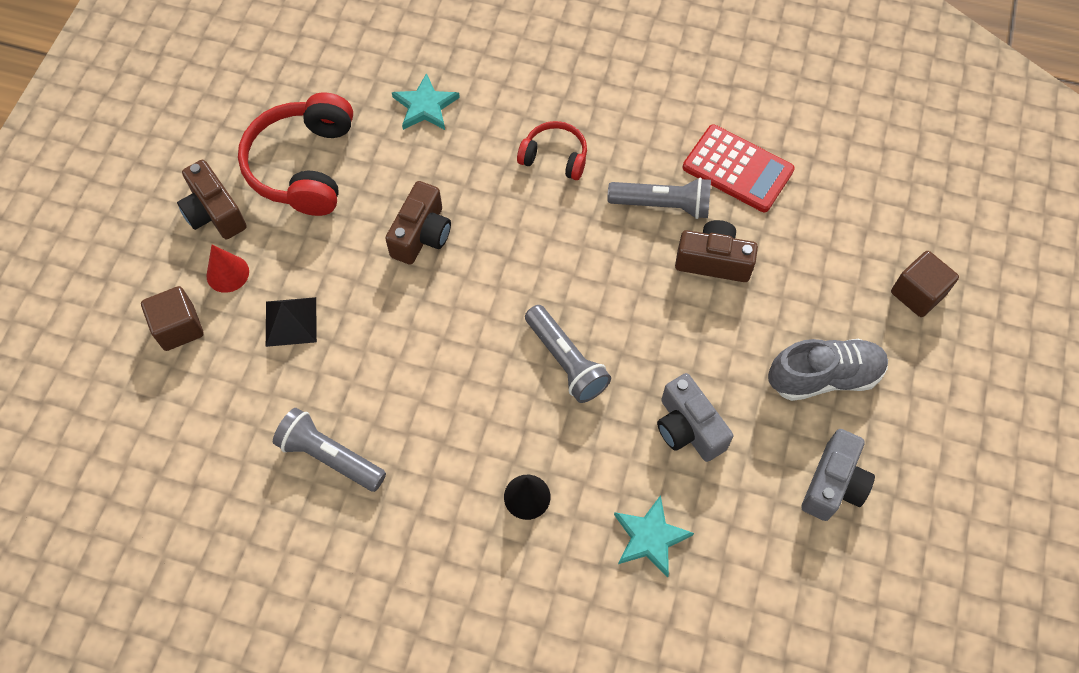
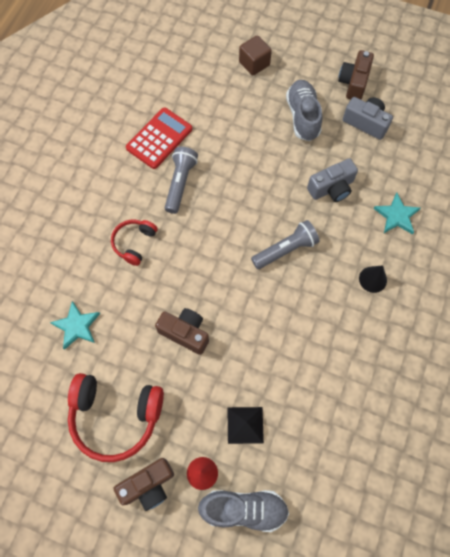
camera: 85 degrees left, 5 degrees up
(179, 328) = (244, 509): brown cube -> grey shoe
(330, 456) = (345, 398): grey flashlight -> none
(713, 261) = (223, 161): brown camera -> brown camera (353, 83)

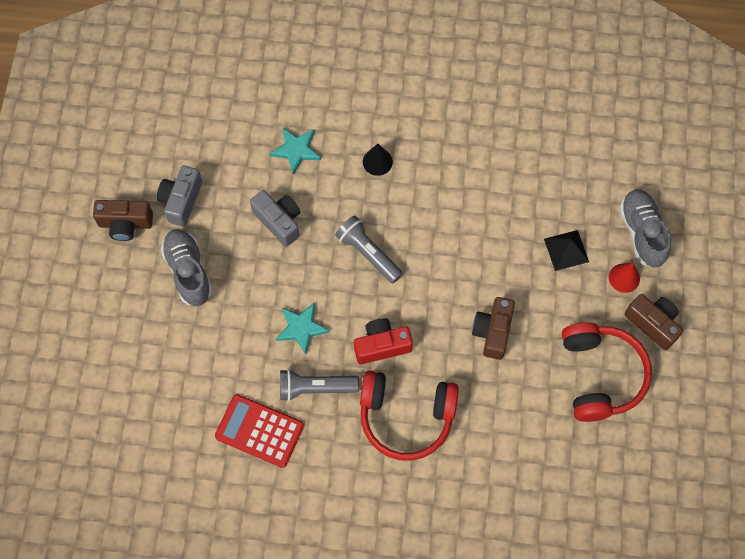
camera: 105 degrees left, 0 degrees up
(76, 326) = (521, 448): turquoise star -> turquoise star (301, 328)
(134, 243) = (406, 417): red headphones -> red headphones, size x1.81
(200, 240) = (381, 345): none -> red camera
(254, 63) = (120, 346): brown cube -> none
(302, 116) = (188, 271): grey shoe -> grey shoe turned 90 degrees clockwise

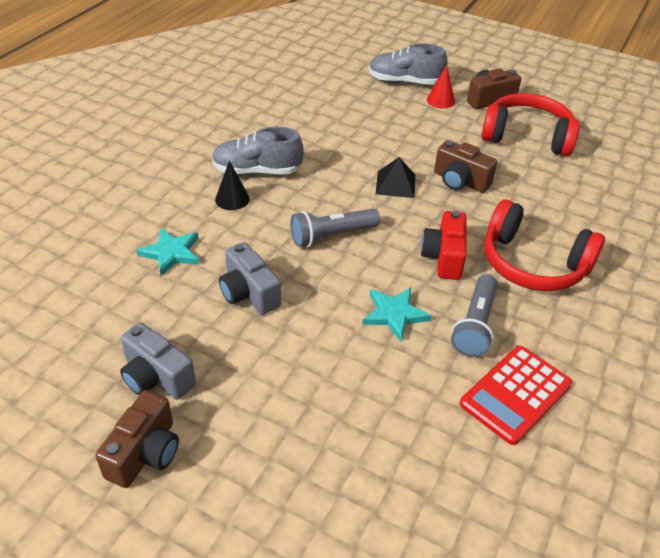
camera: 70 degrees left, 25 degrees down
(188, 271) = (262, 401): grey shoe -> grey shoe (257, 171)
(279, 221) = (249, 293): grey camera -> grey camera turned 105 degrees counterclockwise
(406, 417) = (533, 263): red headphones -> red headphones turned 90 degrees clockwise
(566, 250) = (399, 120): black pyramid -> black pyramid (395, 184)

